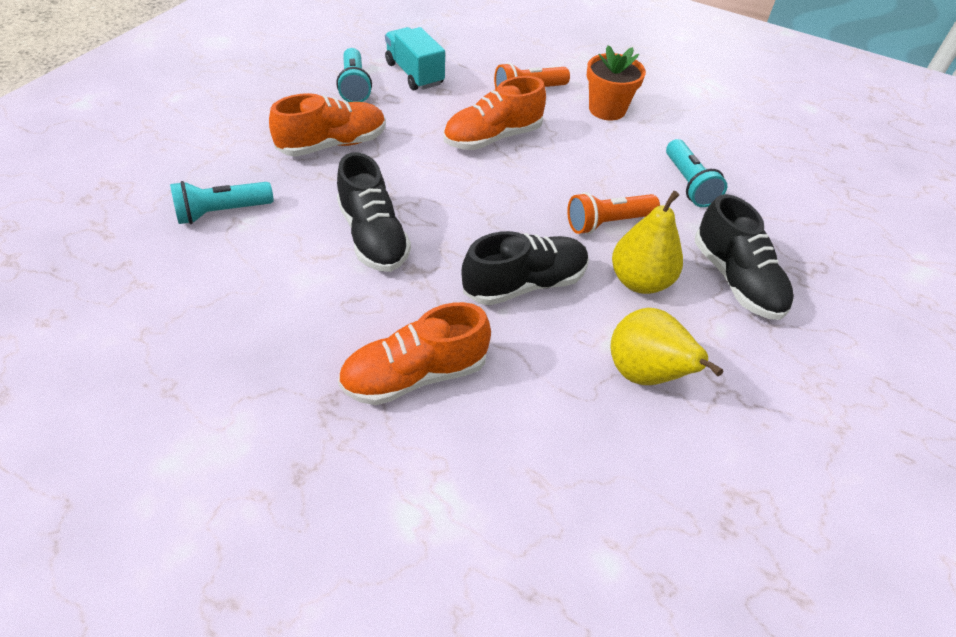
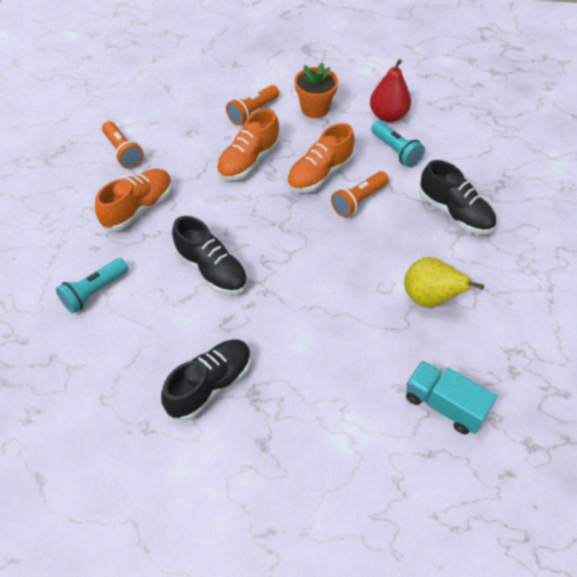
camera: 20 degrees left, 5 degrees up
(354, 86) = (123, 152): turquoise flashlight -> orange flashlight
(414, 74) = (161, 125): turquoise truck -> turquoise truck (444, 405)
(415, 375) = (295, 355): orange shoe -> orange shoe (319, 174)
(525, 284) = (329, 266): black shoe -> black shoe (210, 385)
(640, 281) = (398, 236): yellow pear -> none
(698, 143) = (388, 116): none -> red pear

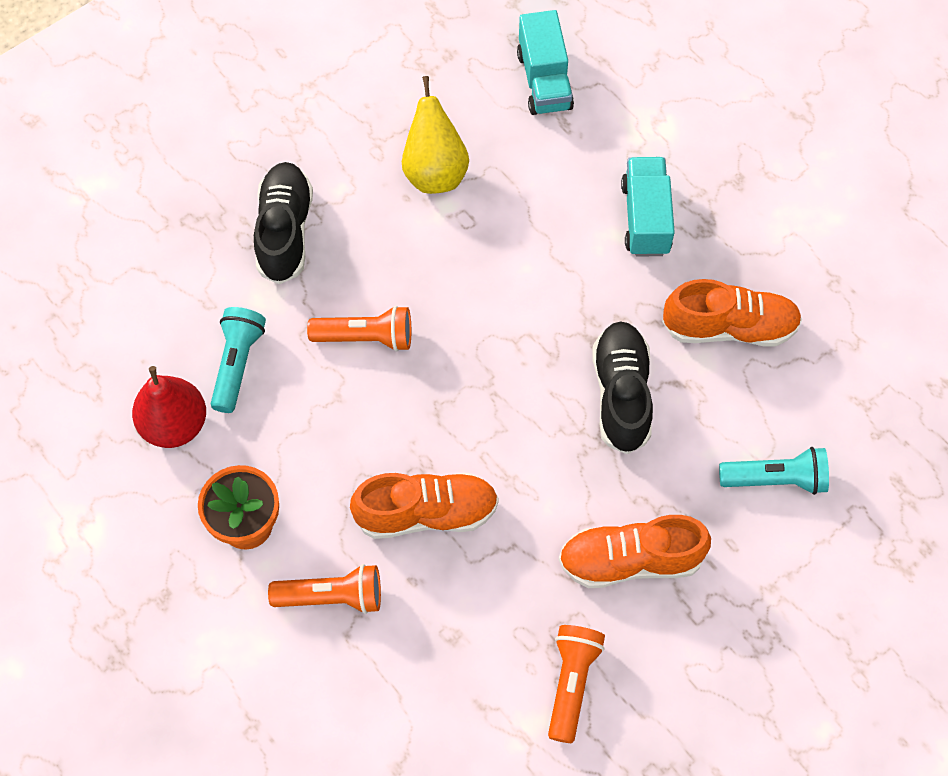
camera: 135 degrees left, 10 degrees up
(210, 385) = (738, 270): black shoe -> none
(293, 370) = (645, 218): none -> turquoise truck
(319, 174) = (365, 413): orange shoe -> orange shoe (729, 327)

